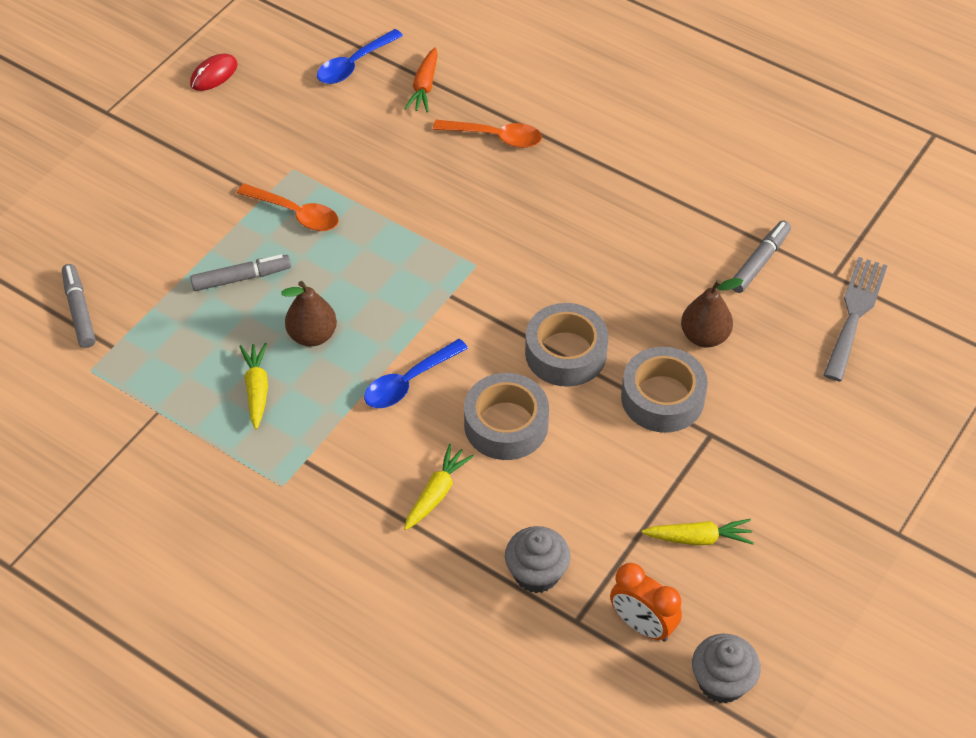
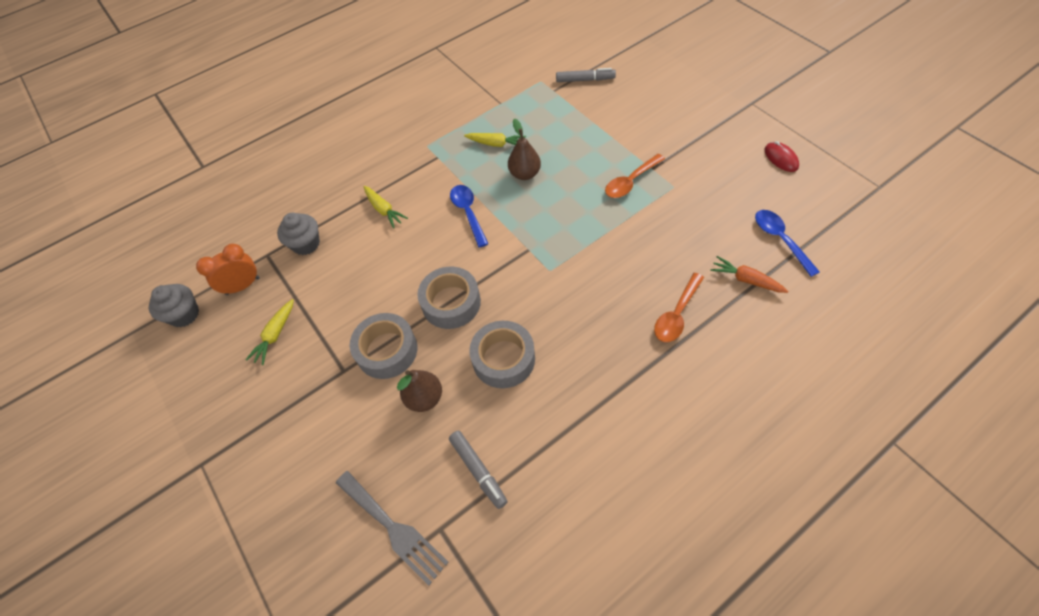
camera: 115 degrees right, 5 degrees up
(241, 278) = (584, 148): grey marker -> none
(506, 424) = (412, 255): grey tape -> grey tape (503, 359)

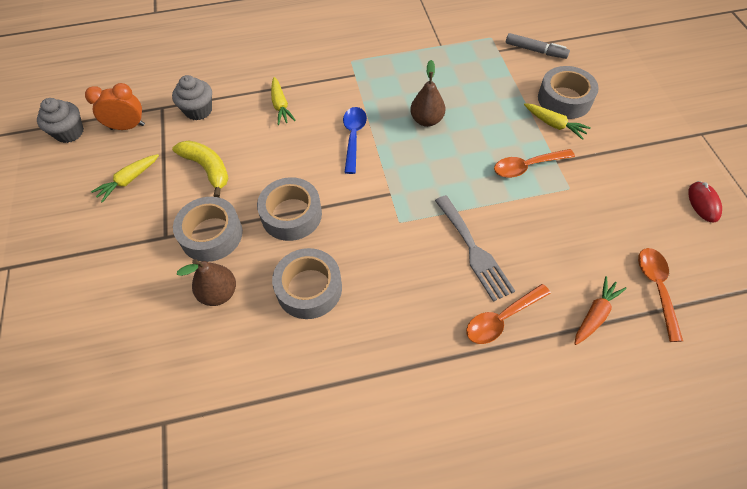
camera: 20 degrees right, 0 degrees up
(347, 293) = (207, 168): none -> yellow banana
(393, 529) = (125, 402): grey fork -> grey fork (474, 251)
(478, 470) = (227, 384): grey marker -> none
(496, 144) = (415, 82): yellow carrot -> yellow carrot (554, 125)
(631, 113) = (564, 99): none -> grey tape
(746, 280) = (595, 314): orange carrot -> orange carrot turned 75 degrees clockwise
(780, 240) = (656, 288): blue spoon -> orange spoon

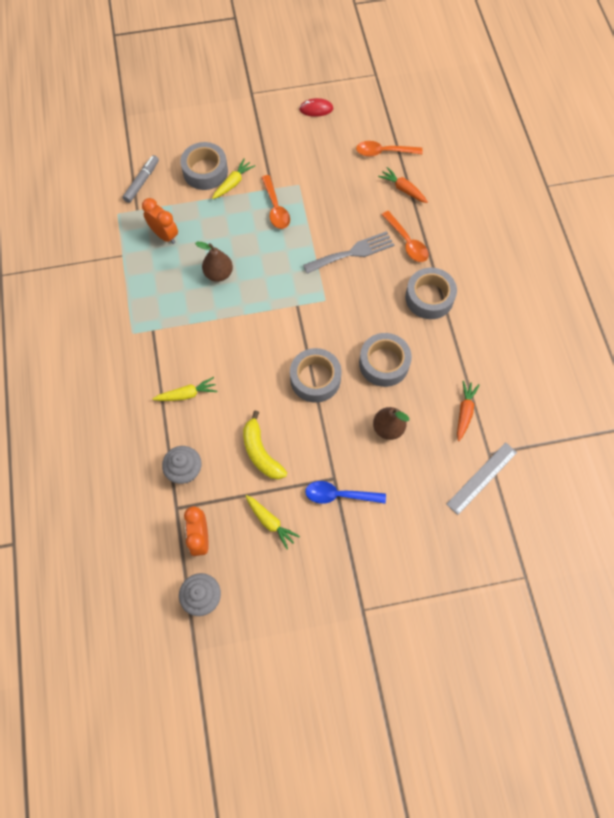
camera: 90 degrees left, 10 degrees up
(130, 410) = (481, 478): none -> grey ruler
(207, 168) = (261, 452): yellow banana -> yellow banana turned 75 degrees counterclockwise
(211, 234) = (333, 440): grey tape -> grey tape (429, 297)
(230, 391) = (464, 412): none -> orange carrot
(353, 137) = (233, 331): blue spoon -> blue spoon (339, 495)
(470, 73) = (164, 235): none -> orange clock

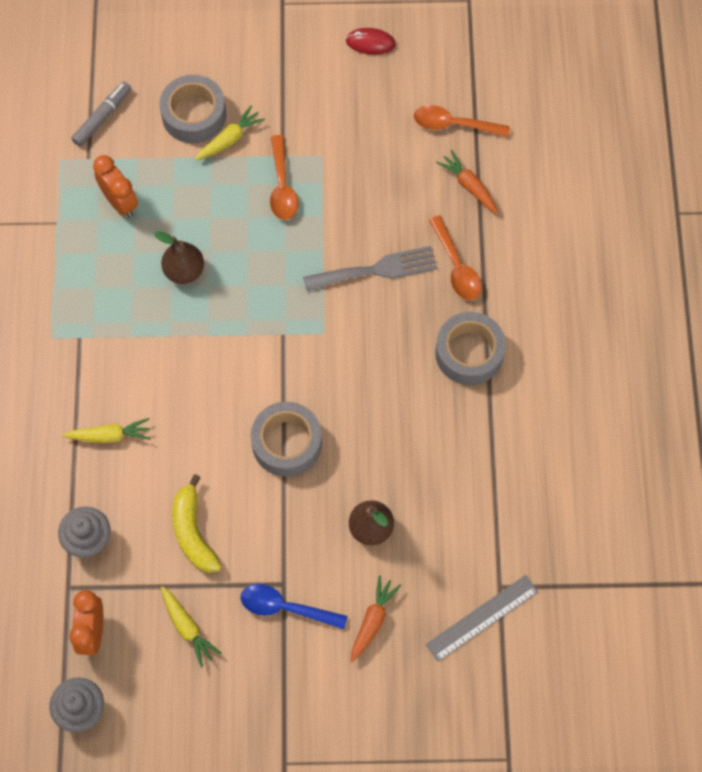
camera: 10 degrees right, 0 degrees up
(384, 363) = (385, 437): grey tape -> none
(464, 412) = (480, 523): orange carrot -> orange carrot (373, 620)

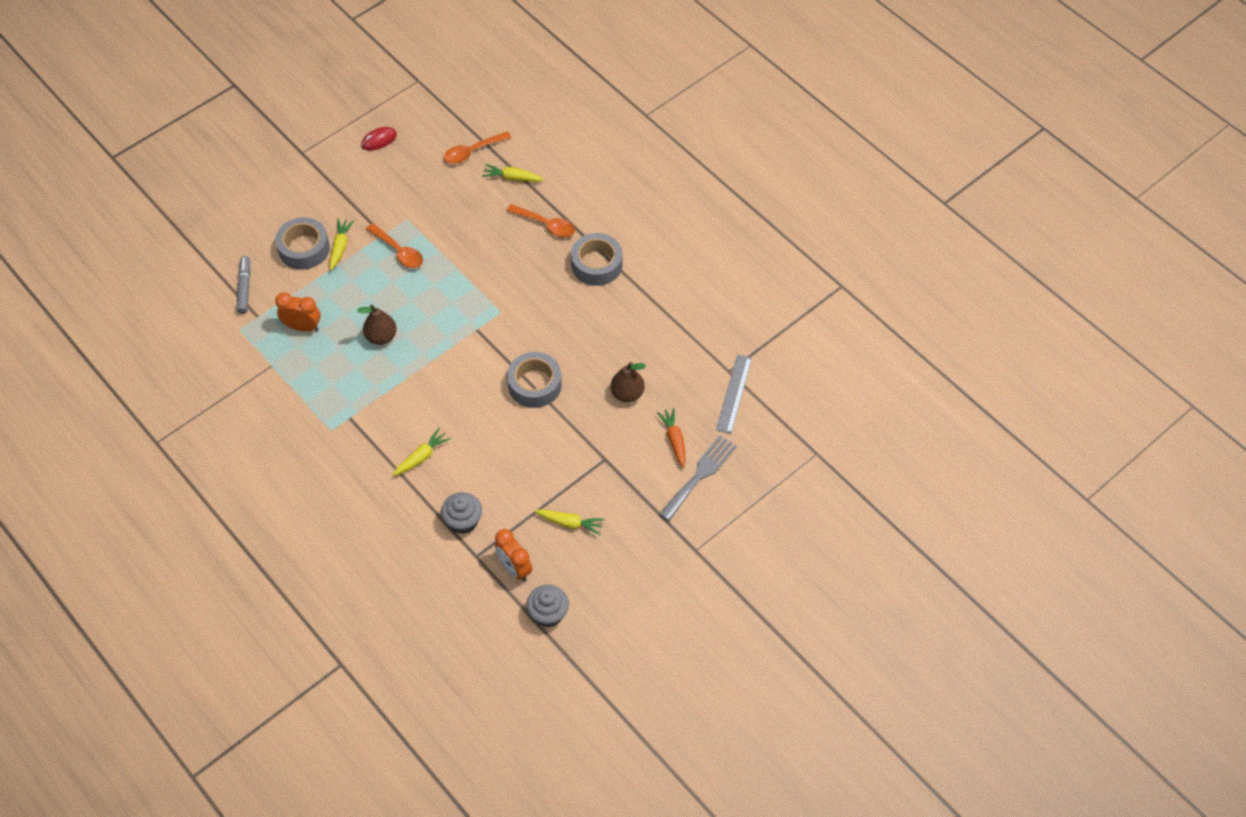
camera: 40 degrees left, 10 degrees down
(193, 532) = (524, 471): yellow banana -> none
(285, 608) = (618, 470): blue spoon -> none
(376, 270) = (500, 257): grey fork -> grey fork (700, 475)
(469, 186) = (512, 178): orange carrot -> yellow carrot

